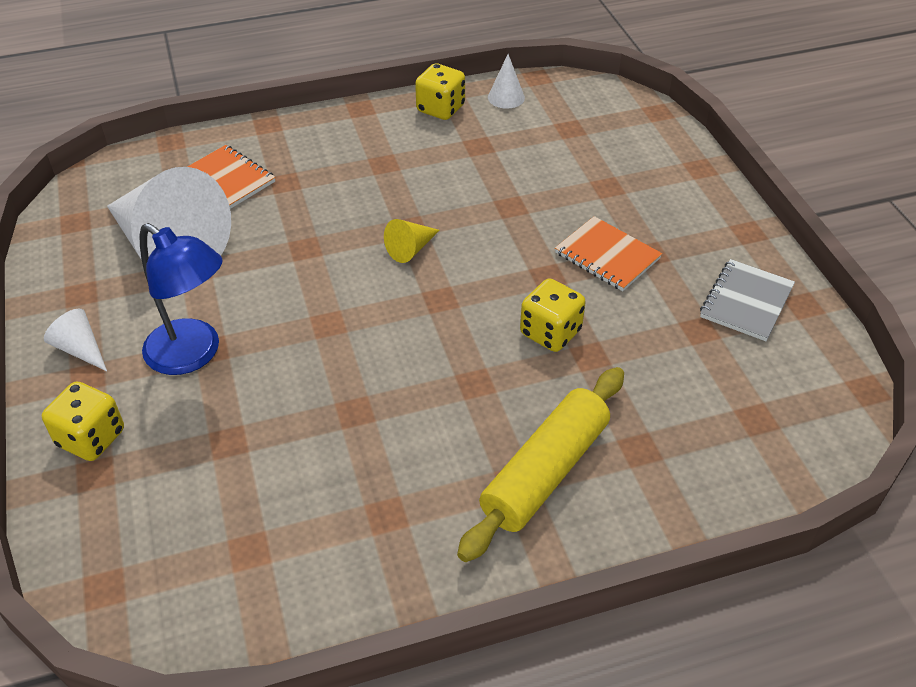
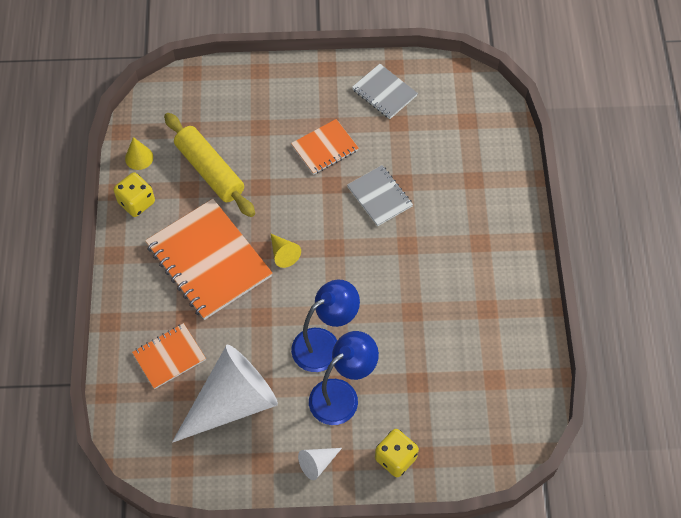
camera: 75 degrees left, 15 degrees up
(274, 319) = (324, 344): none -> blue lamp
(377, 183) = (208, 261): none -> orange notebook
(506, 97) = (139, 157): white cone -> yellow cone
(544, 472) = (478, 228): yellow rolling pin -> yellow rolling pin (209, 170)
(550, 333) = (379, 196): yellow dice -> grey notebook

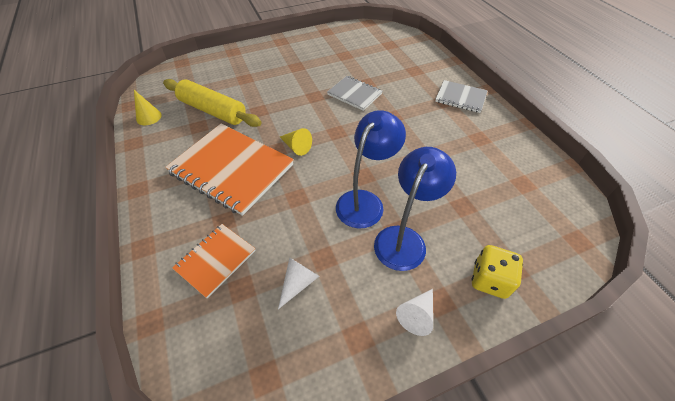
camera: 20 degrees left, 10 degrees down
(136, 202) = (152, 146): yellow dice -> none
(232, 402) = (298, 283): white cone -> white cone, size x0.41
(325, 148) = (299, 78): orange notebook -> none
(384, 93) = (326, 44): grey notebook -> grey notebook (460, 98)

